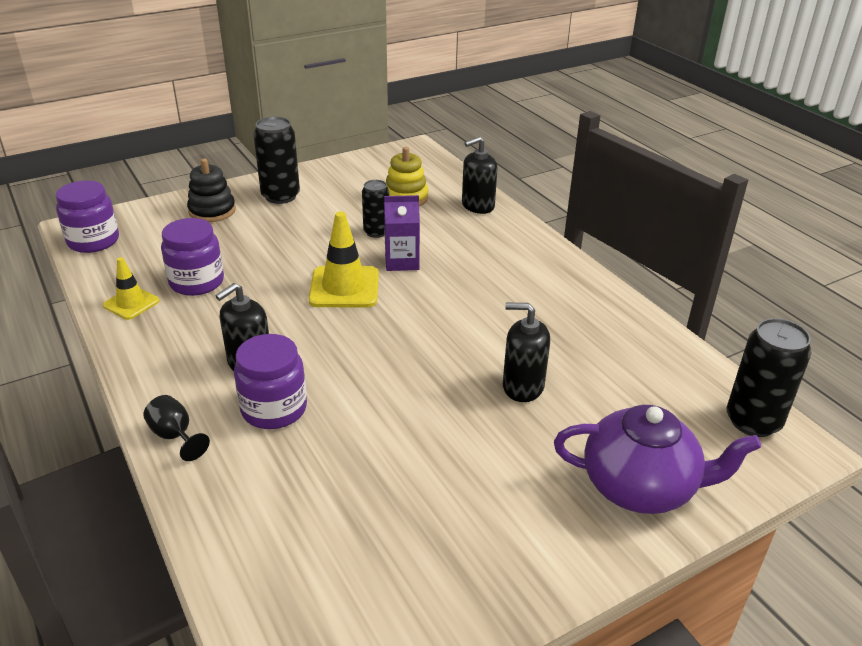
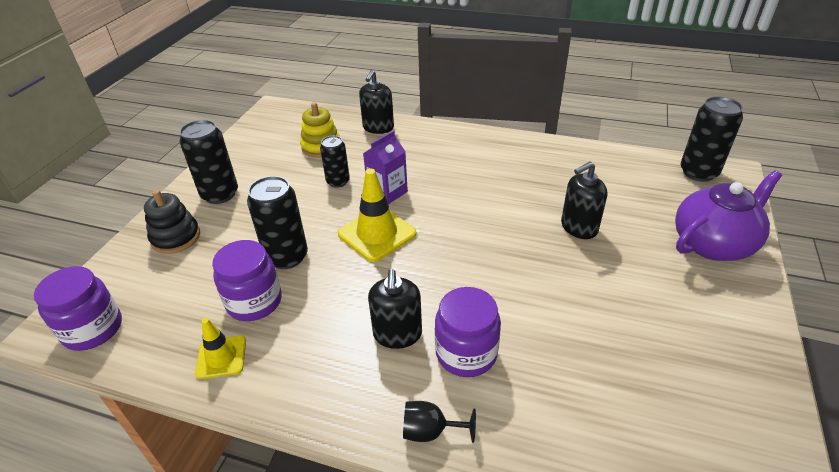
camera: 40 degrees left, 5 degrees up
(259, 265) = (287, 257): none -> black can

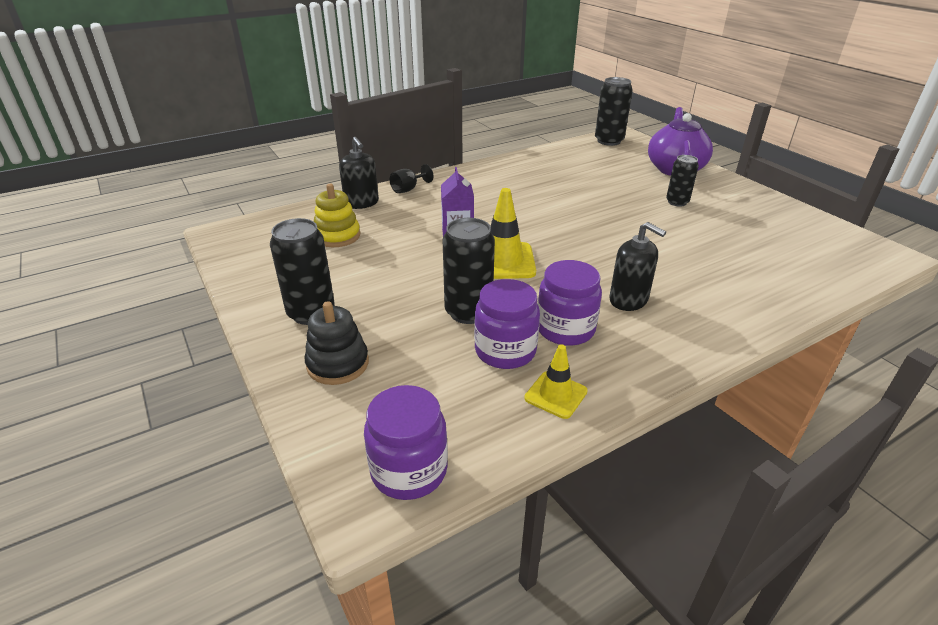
camera: 50 degrees left, 5 degrees down
(338, 182) = (404, 249): black can -> black can (677, 202)
(430, 431) = (736, 326): black goblet -> black goblet (408, 189)
(466, 353) = (678, 282): purple jar -> purple jar (565, 329)
(579, 227) = (607, 193): black soap dispenser -> none

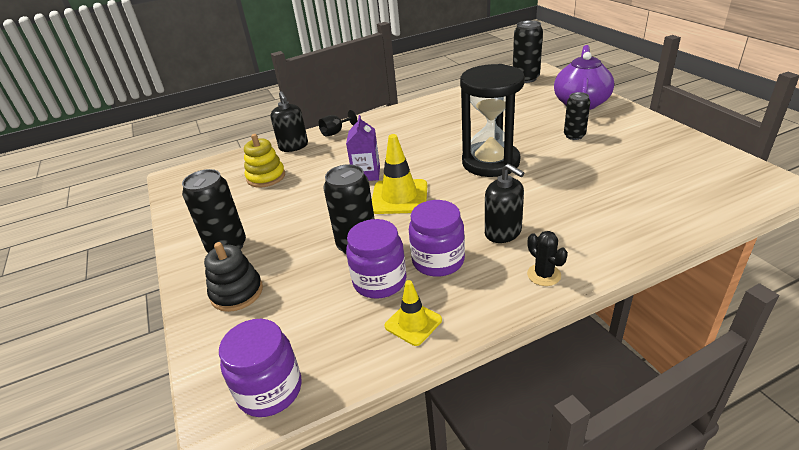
camera: 10 degrees right, 0 degrees up
(594, 227) = (490, 162): none -> black hourglass
(684, 344) = (544, 275): none -> black cactus

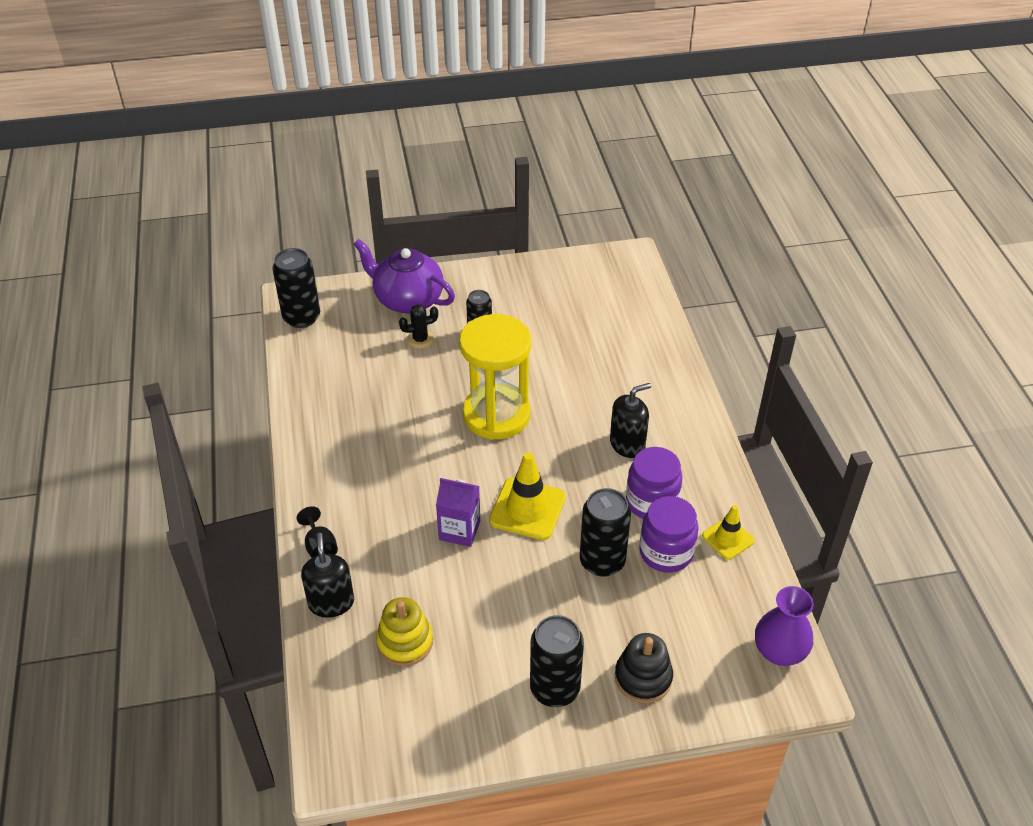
camera: 80 degrees left, 10 degrees up
(270, 390) = (779, 651): purple jar -> purple vase
(293, 146) = (331, 603): black soap dispenser -> black soap dispenser turned 90 degrees counterclockwise
(490, 162) = (496, 415): black hourglass -> yellow hourglass
(544, 275) = (695, 437): black cactus -> black cactus (420, 339)

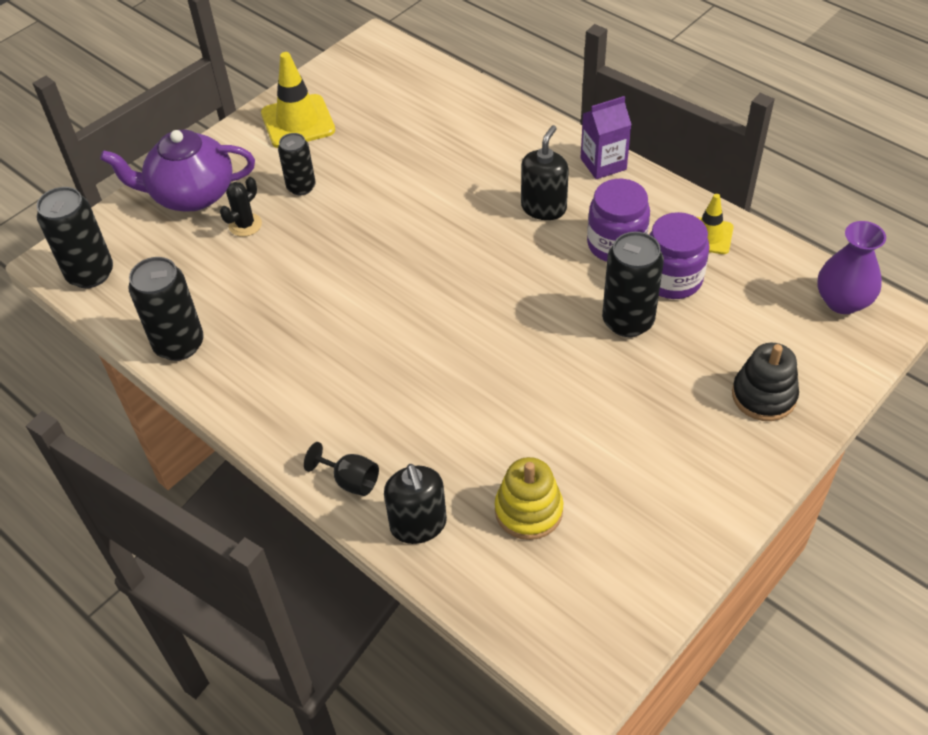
camera: 35 degrees left, 5 degrees up
(331, 603) = (418, 524): black soap dispenser -> black soap dispenser turned 150 degrees counterclockwise
(459, 530) = (472, 376): purple carton -> purple carton (603, 164)
(496, 415) = (396, 251): yellow hourglass -> none
(527, 509) = (514, 317): yellow traffic cone -> yellow traffic cone (298, 122)
(555, 689) = (703, 456): black can -> black can (179, 344)

